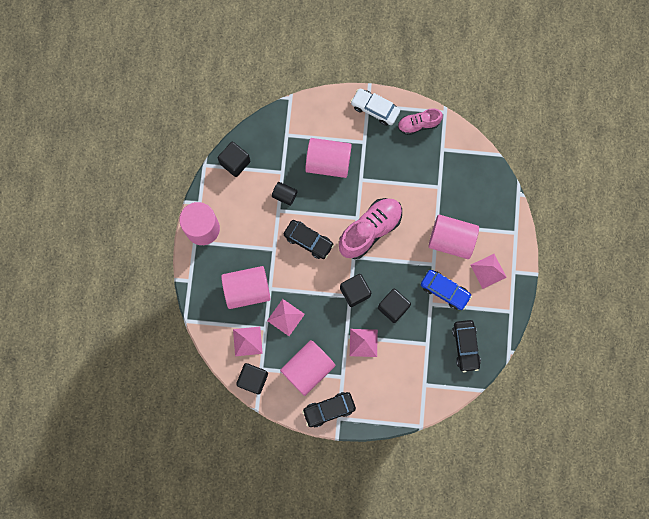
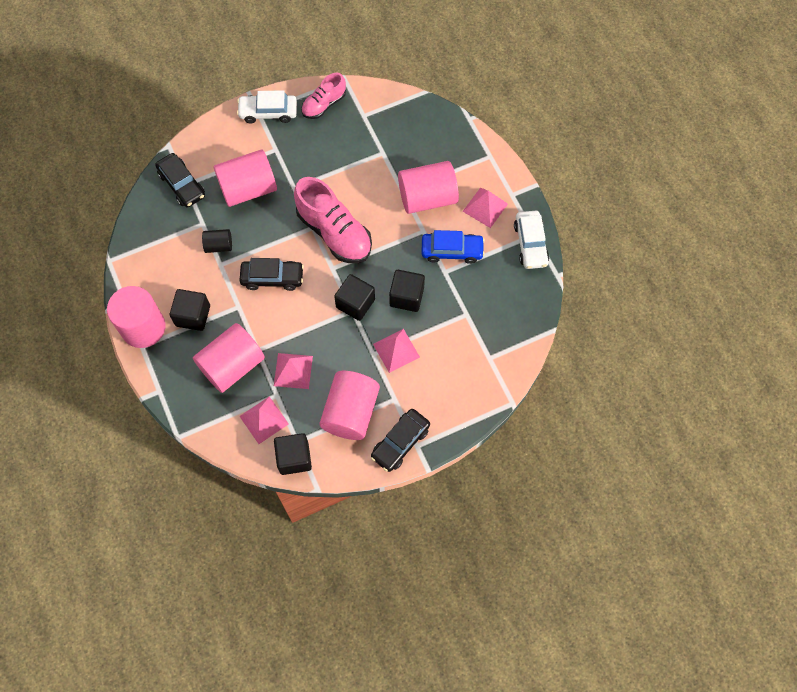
camera: 30 degrees left, 10 degrees down
(235, 162) = (143, 240): black cube -> black cube (193, 316)
(370, 230) = (334, 232): pink shoe -> pink shoe turned 120 degrees clockwise
(465, 346) = (508, 294): black car -> black car (182, 185)
(504, 317) = (530, 244): none -> white car

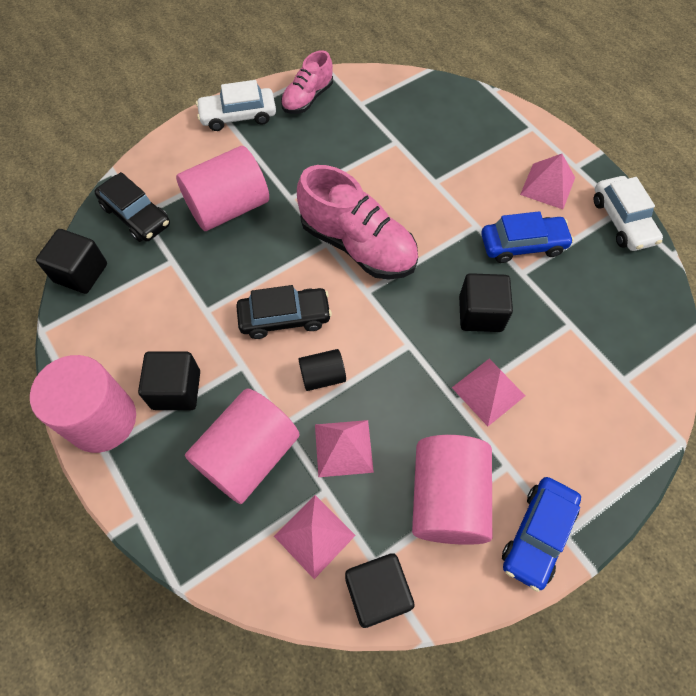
camera: 10 degrees left, 5 degrees down
(219, 245) = (200, 286): black cylinder -> black cylinder (322, 376)
(355, 303) = (411, 334): black cube -> black cube (81, 273)
(400, 442) = (537, 534): black car -> blue car
(427, 198) = (469, 185): pink cylinder -> none

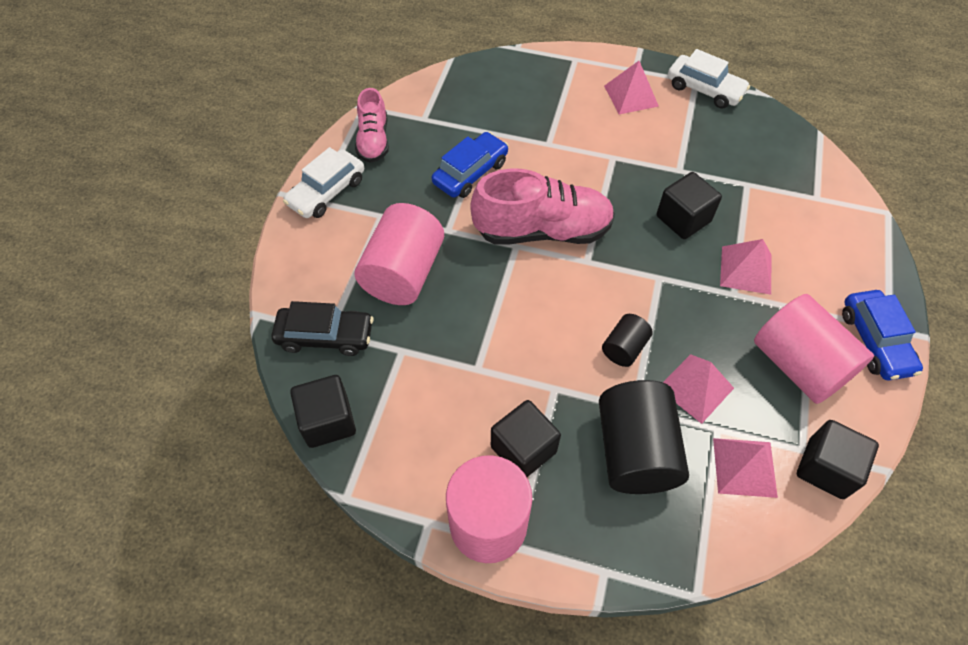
camera: 40 degrees left, 5 degrees down
(248, 455) = (635, 451): pink cylinder -> black cylinder
(284, 318) = (547, 326): black car -> none
(523, 245) = (659, 149): blue car -> blue car (470, 173)

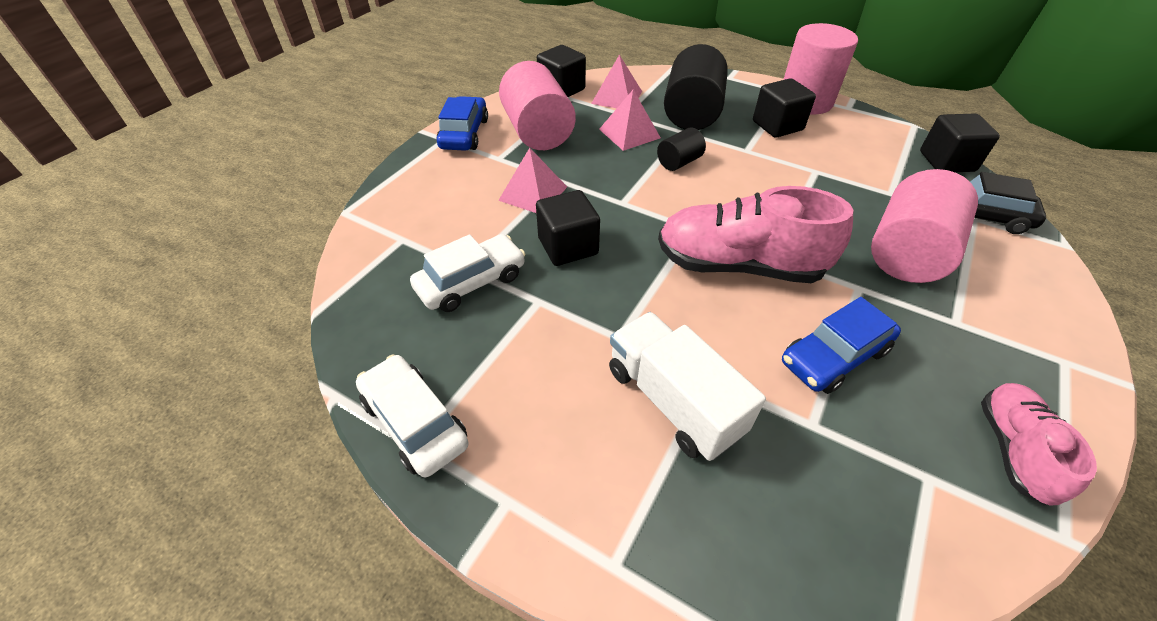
camera: 165 degrees left, 10 degrees down
(327, 192) = (1054, 371): white car -> white car (471, 282)
(567, 127) = (673, 401): none -> white truck
(631, 96) = (544, 439): pink pyramid -> none

